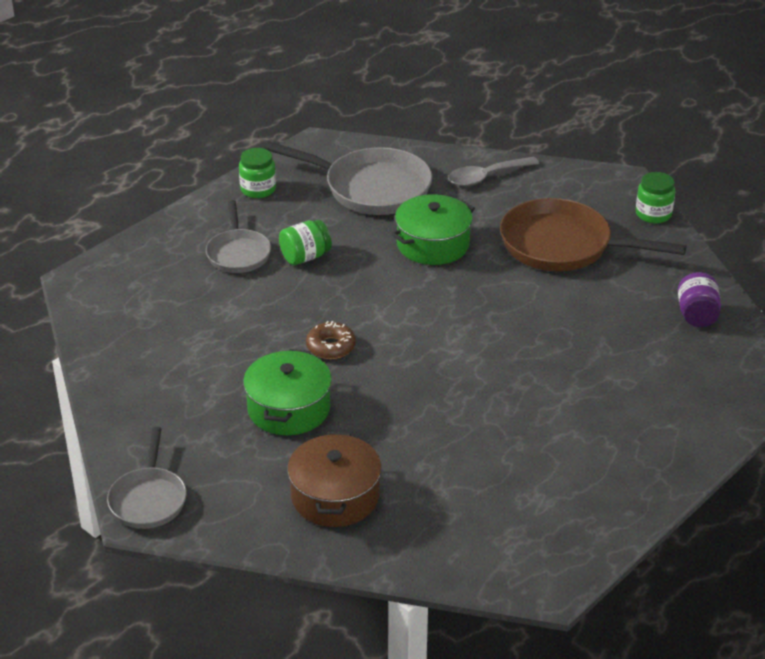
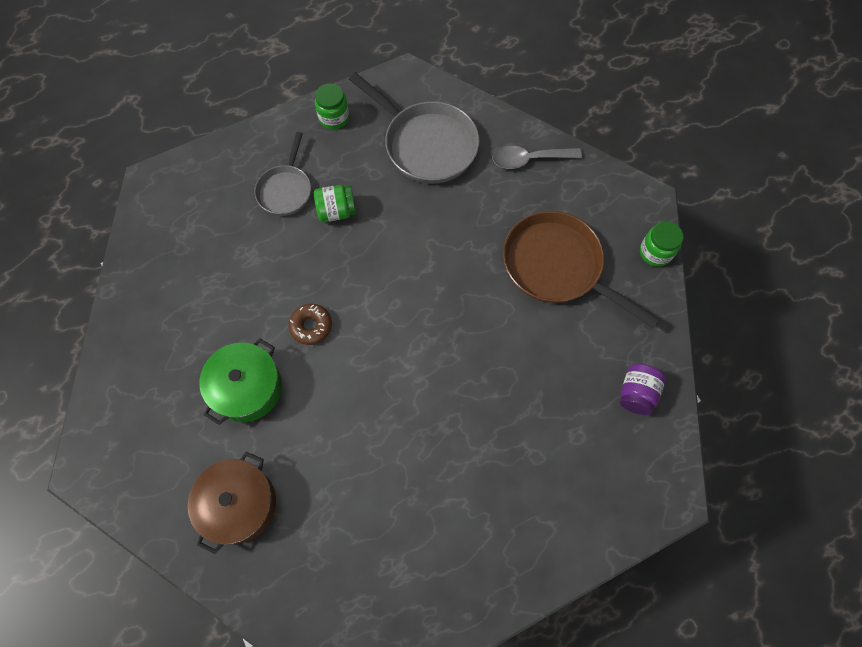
camera: 20 degrees right, 30 degrees up
(148, 499) = (98, 453): grey pan -> none
(433, 244) = (447, 229): green pot -> none

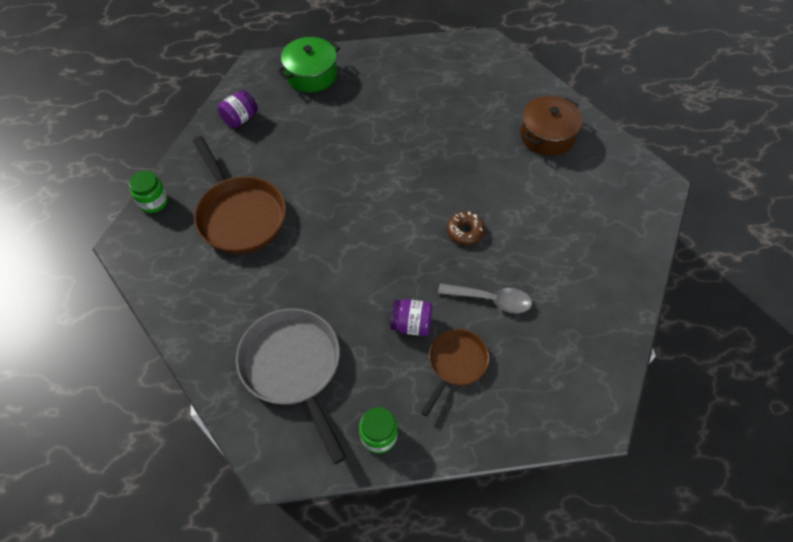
camera: 160 degrees left, 10 degrees down
(247, 388) = (528, 203): green pot -> green pot (311, 75)
(285, 190) = (455, 364): grey pan -> brown pan
(337, 211) = (411, 324): green jar -> purple jar
(529, 160) = (202, 317): grey spoon -> grey spoon (491, 300)

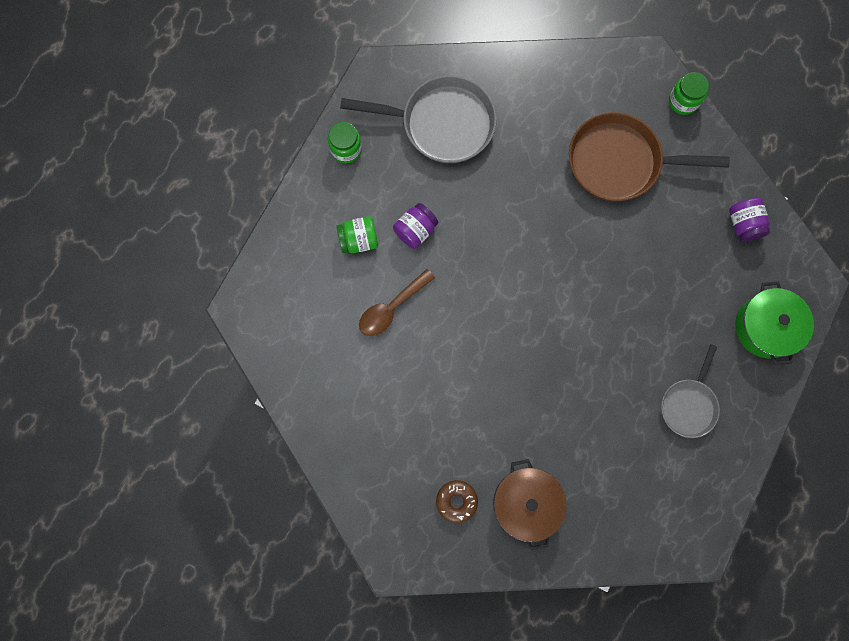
camera: 125 degrees right, 20 degrees up
(400, 87) = (688, 404): none -> grey pan
(455, 364) = (359, 240): brown pan -> green jar
(465, 231) = (471, 337): brown donut -> brown donut (456, 501)
(491, 300) = (391, 308): grey spoon -> brown spoon

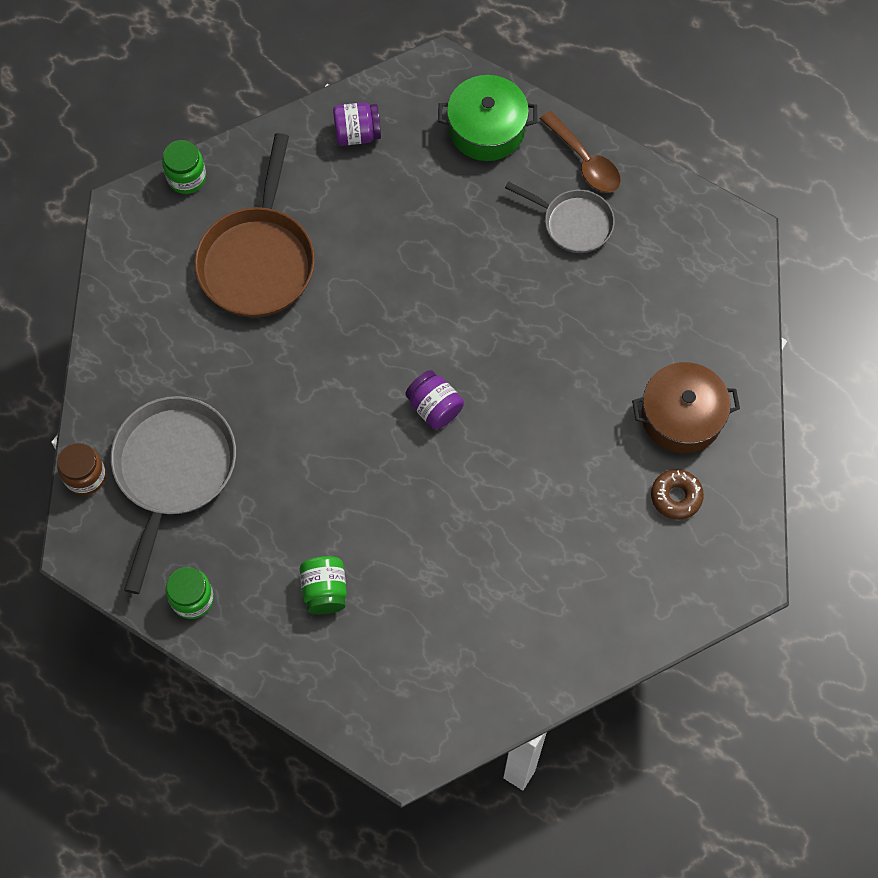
camera: 85 degrees left, 10 degrees down
(391, 308) = (423, 556): brown spoon -> brown spoon (585, 161)
(415, 230) = (320, 517): purple jar -> purple jar (434, 407)
(431, 65) = (85, 476): none -> brown jar

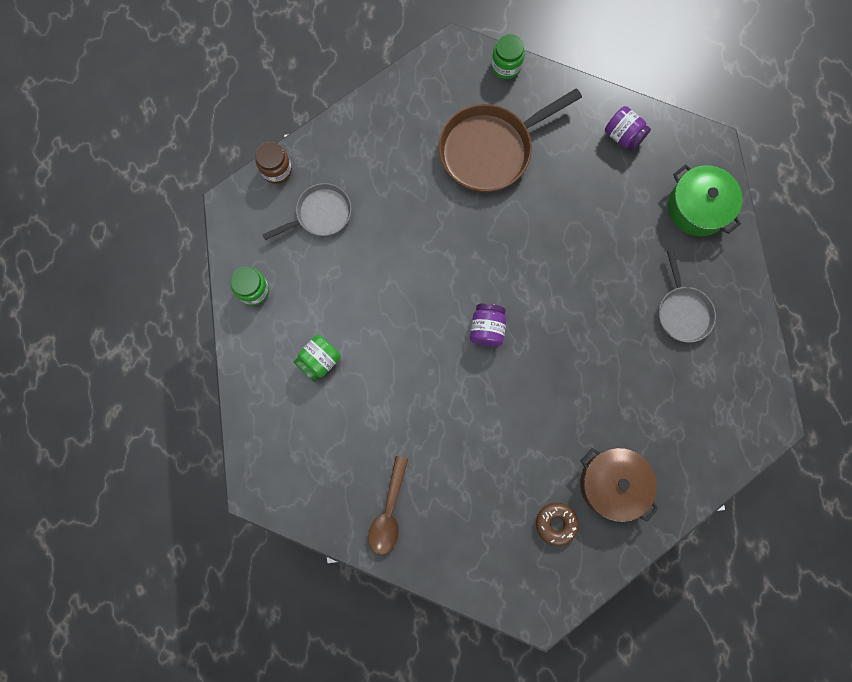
camera: 50 degrees right, 10 degrees up
(173, 471) = (320, 214): grey pan -> grey pan, size x0.59
(585, 161) = (731, 284): brown spoon -> brown spoon (389, 512)

